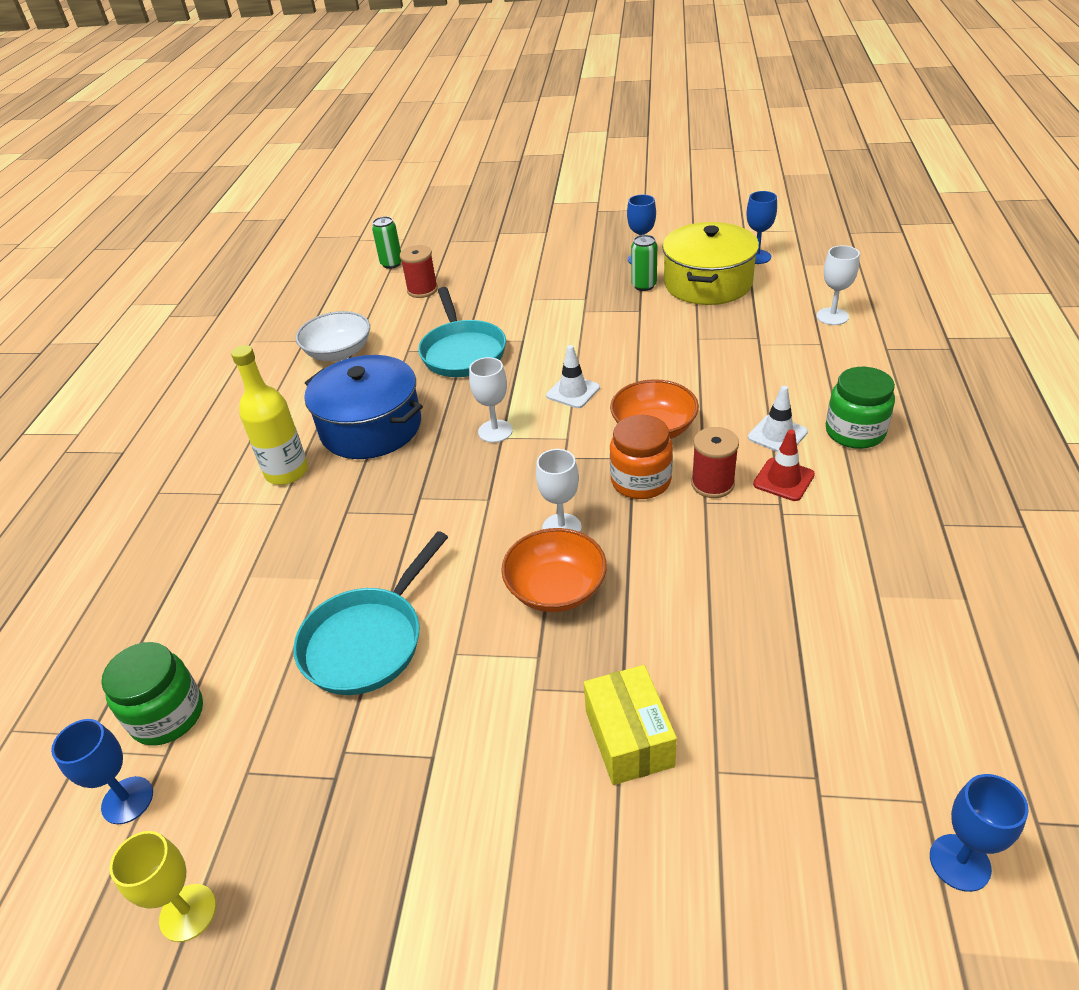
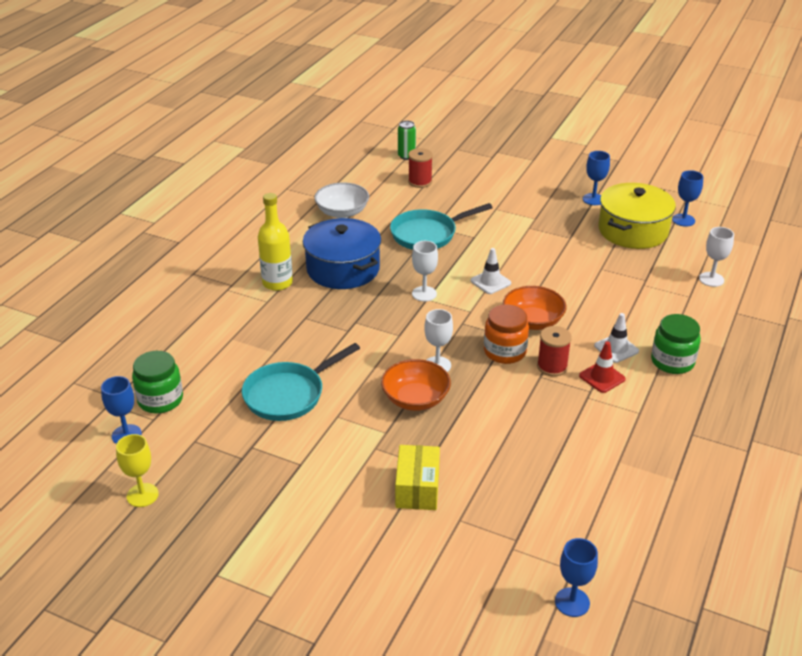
camera: 15 degrees right, 5 degrees down
(462, 352) = (427, 234): turquoise pan -> turquoise pan turned 60 degrees clockwise
(644, 285) = (583, 220): green can -> none

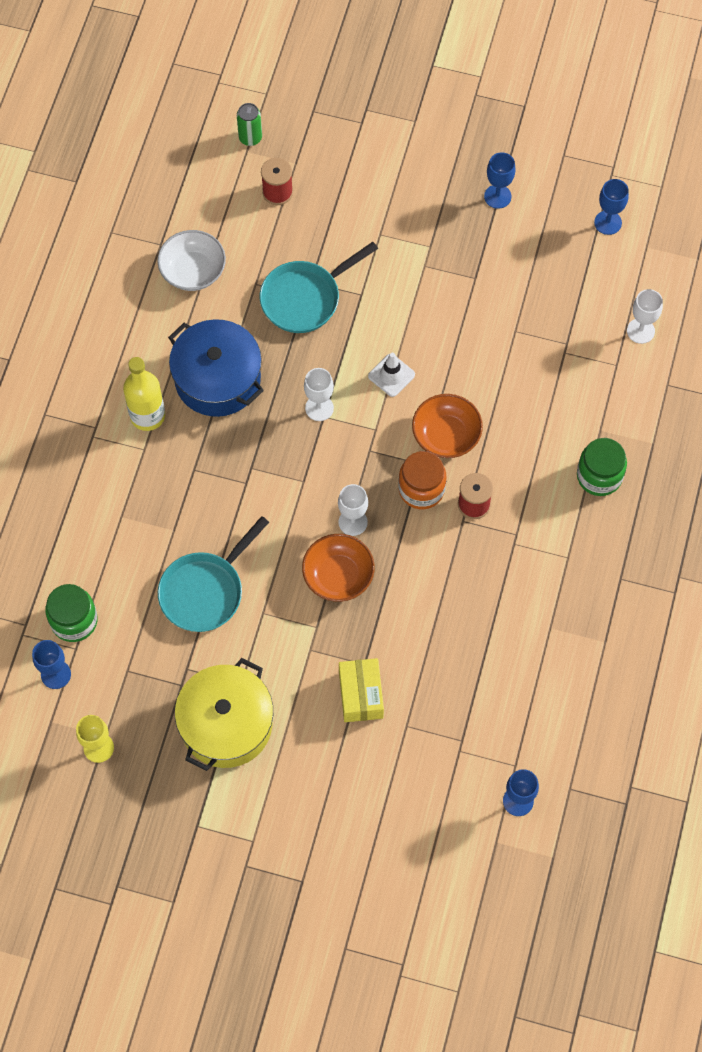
camera: 10 degrees left, 30 degrees up
(602, 377) = (527, 512): red traffic cone -> none
(616, 348) = (539, 465): white traffic cone -> none
(633, 231) = (548, 253): yellow pot -> yellow pot (226, 724)

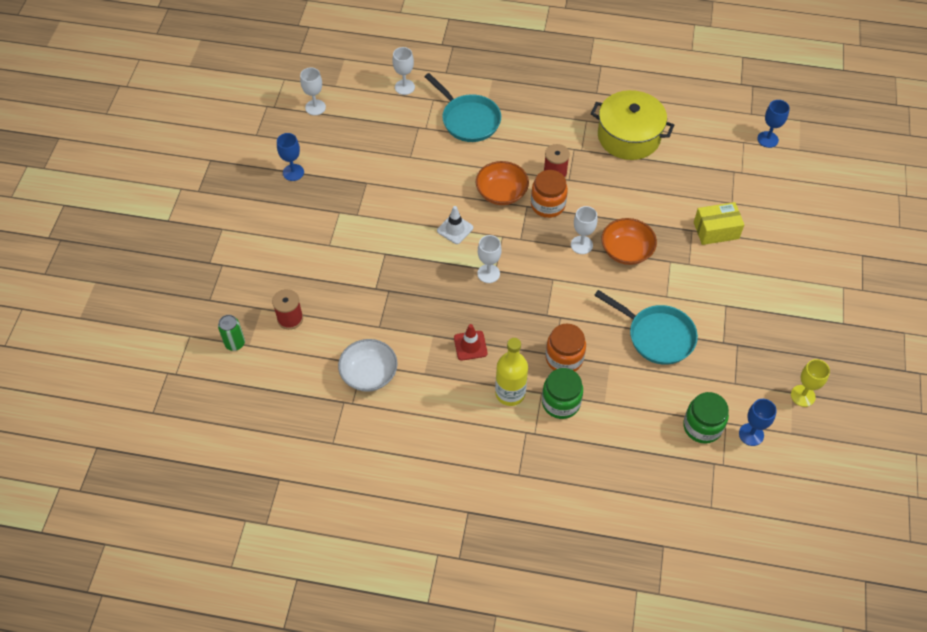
camera: 95 degrees left, 10 degrees down
(187, 480) = (564, 358): none -> orange jar
(217, 379) = (470, 345): blue pot -> red traffic cone
(226, 724) = (760, 311): yellow pot -> yellow pot (629, 136)
(305, 298) = (390, 291): turquoise pan -> turquoise pan (468, 120)
(599, 476) = (521, 106): green jar -> green jar (561, 402)
(608, 222) = (315, 107): blue goblet -> white goblet

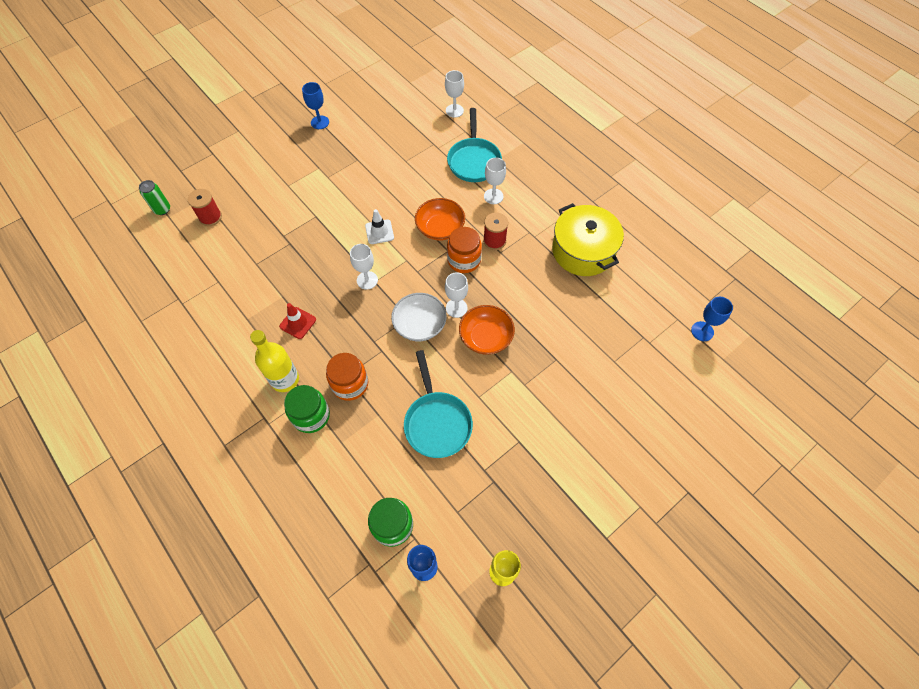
camera: 40 degrees right, 5 degrees up
(315, 107) = (381, 88): white goblet -> white goblet (493, 196)
(369, 374) = (214, 291): white bowl -> white bowl (420, 325)
(716, 230) = (576, 374): yellow box -> none

